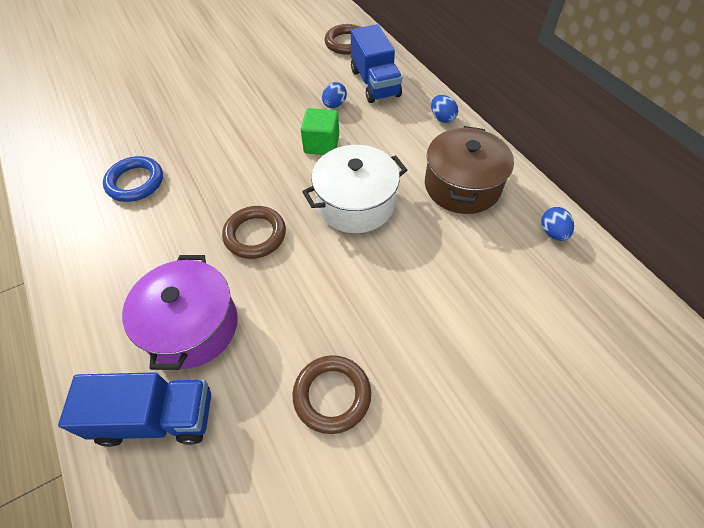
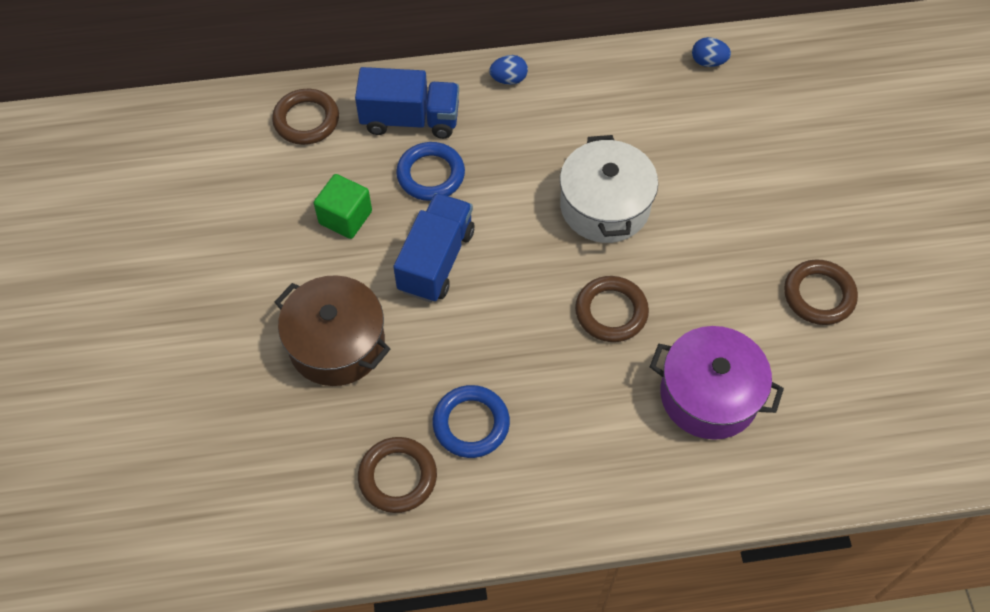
camera: 70 degrees left, 5 degrees up
(88, 158) = (397, 477): none -> brown ring
(156, 417) = (799, 441): blue truck -> blue truck (436, 260)
(321, 144) = (496, 209): green cube -> green cube (345, 217)
(334, 105) = (430, 175): blue egg -> blue ring
(462, 186) = (620, 105): brown pot -> brown pot (337, 344)

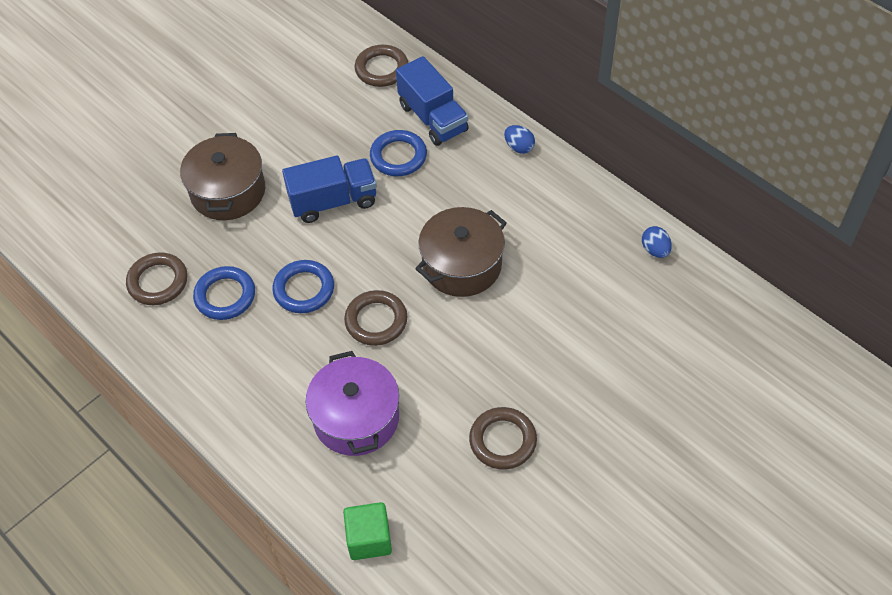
camera: 55 degrees right, 5 degrees down
(345, 217) = (325, 136): green cube -> green cube (369, 539)
(523, 349) = (304, 289): none -> blue ring
(604, 206) = (462, 265): white pot -> brown pot

